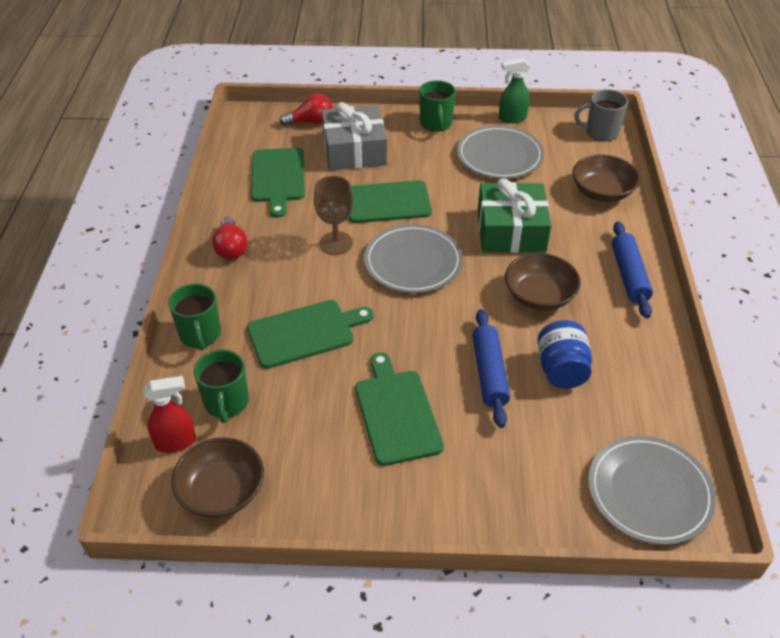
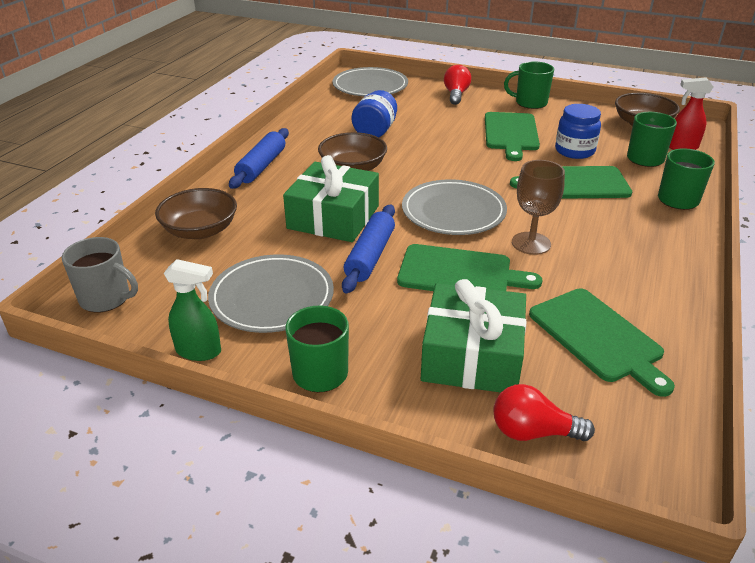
camera: 160 degrees left, 10 degrees down
(231, 248) = (657, 262): red light bulb -> red light bulb (456, 95)
(278, 178) = (598, 337): green cutting board -> green cutting board turned 135 degrees clockwise
(311, 395) = (574, 151): none -> blue jar
(354, 150) = (472, 355): grey gift -> green gift
(391, 511) = (530, 103): none -> green mug
(489, 373) = (430, 138): blue rolling pin -> blue rolling pin (370, 256)

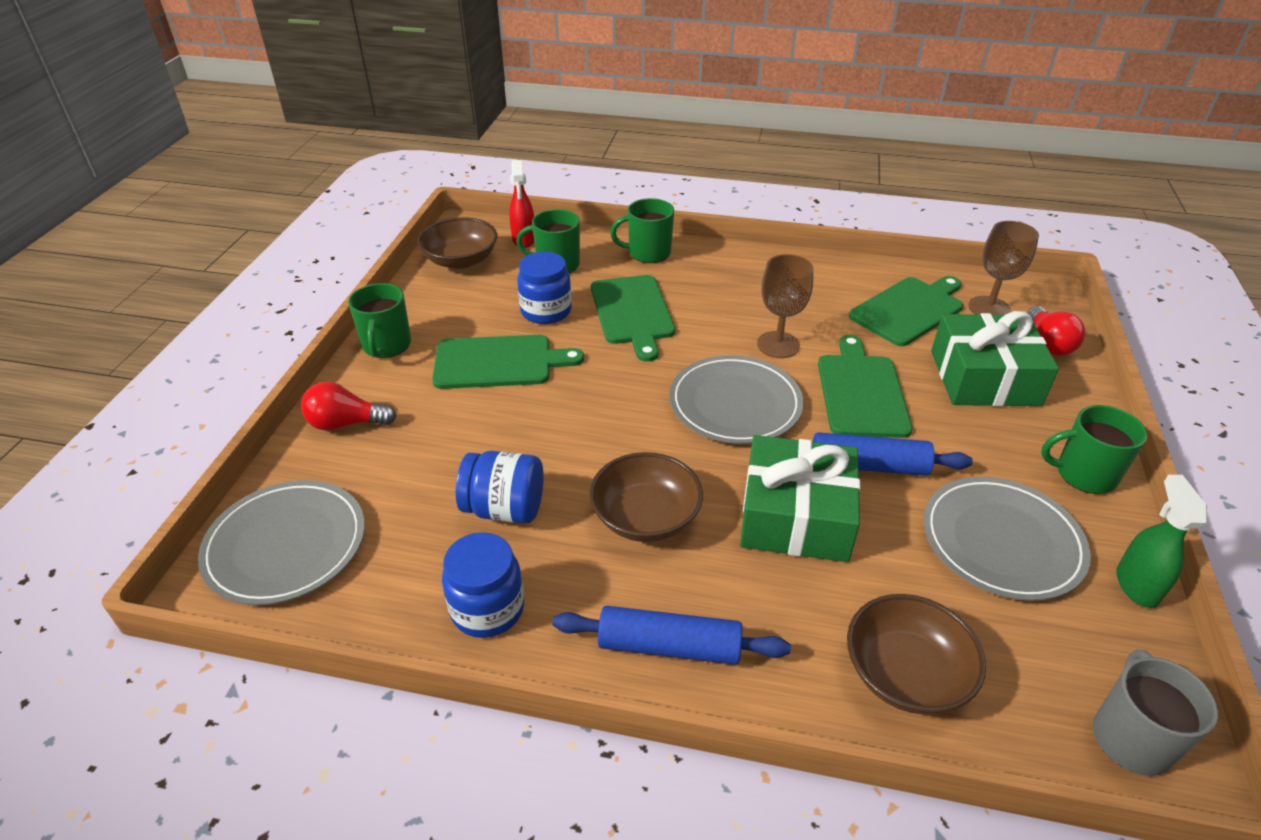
camera: 100 degrees left, 5 degrees up
(309, 126) = (487, 609): none -> blue jar
(609, 406) = (989, 308): none -> brown goblet

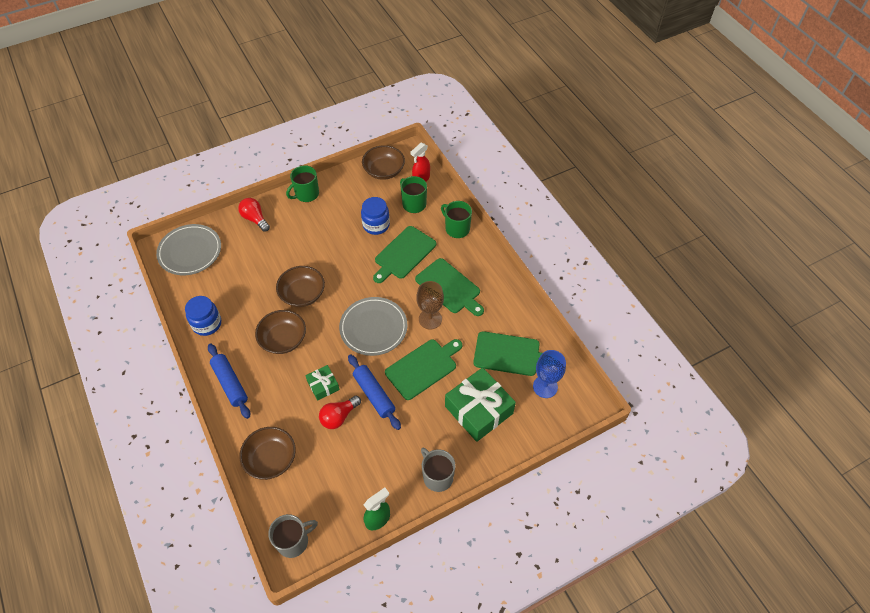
camera: 50 degrees right, 15 degrees up
(499, 362) = (328, 235): green cutting board -> green cutting board (449, 287)
(504, 509) = (253, 296): blue jar -> none
(577, 446) = (302, 294): none -> brown bowl
(796, 516) = (323, 385): green gift -> green gift, size x0.51
(989, 308) = (545, 386): brown goblet -> blue goblet
(1001, 541) = (366, 462): grey plate -> none
(1048, 344) = (535, 424): red light bulb -> red light bulb (339, 416)
(1083, 474) = (437, 476): green mug -> grey mug

